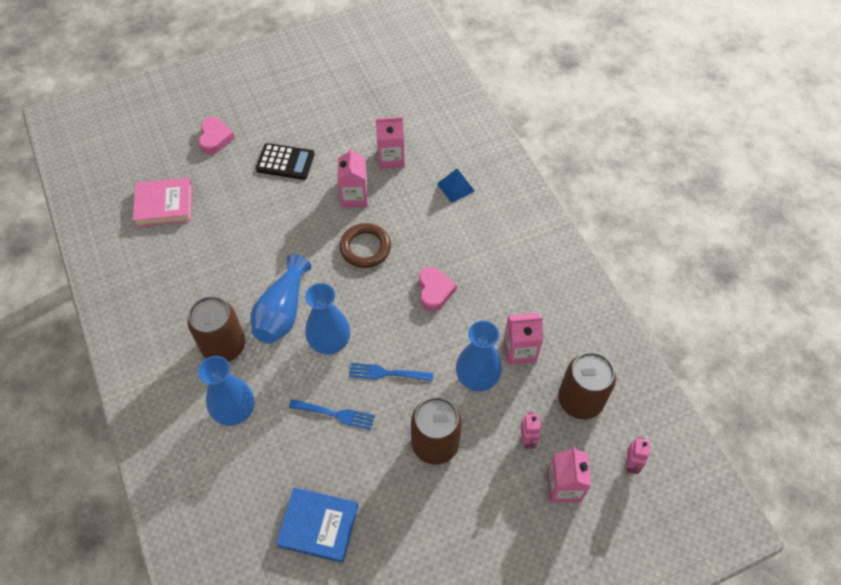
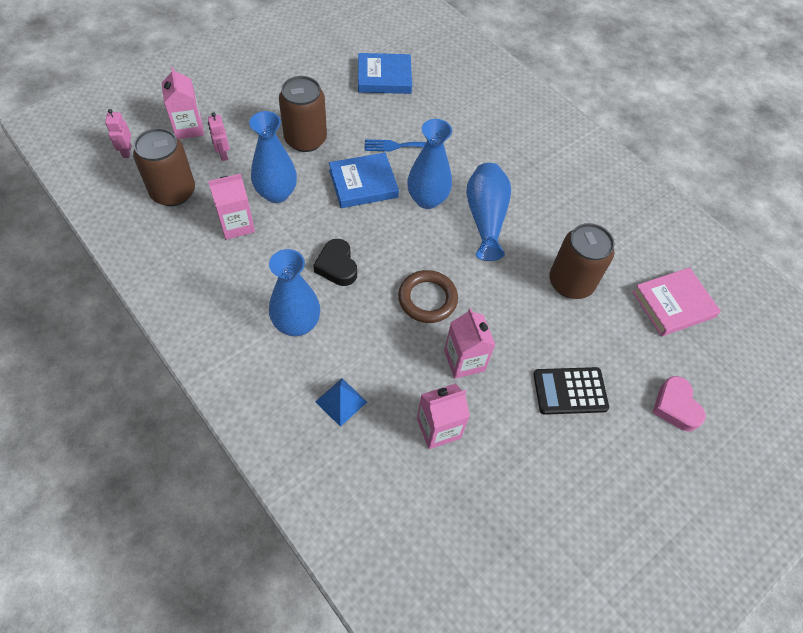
camera: 160 degrees right, 0 degrees up
(224, 346) = (524, 180): brown can -> brown can (571, 282)
(235, 411) = (485, 135): blue vase -> blue vase (297, 324)
(387, 373) = (363, 184): blue fork -> blue book
(434, 291) = (337, 266): pink heart -> black heart

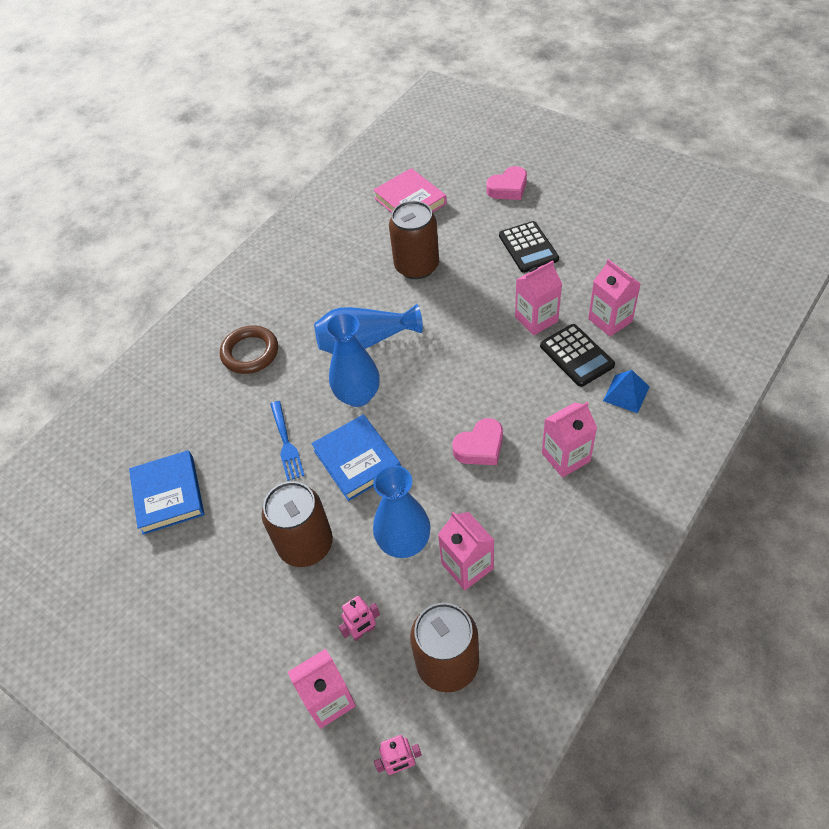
camera: 95 degrees left, 5 degrees down
(297, 324) = (565, 457): blue vase -> pink carton
(337, 266) = (480, 447): black heart -> pink heart
(404, 378) = (576, 356): none -> black calculator
(427, 299) = (484, 362): brown ring -> brown ring (250, 353)

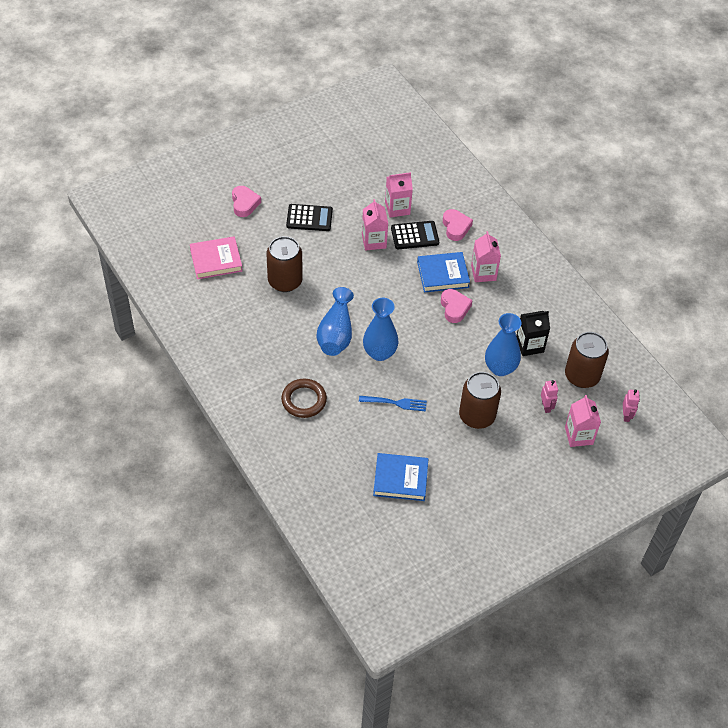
camera: 75 degrees left, 0 degrees up
(357, 460) = (430, 370): blue book -> blue book (443, 274)
(467, 566) = (529, 345): pink carton -> black carton
(626, 393) = (456, 227): blue pyramid -> pink heart

